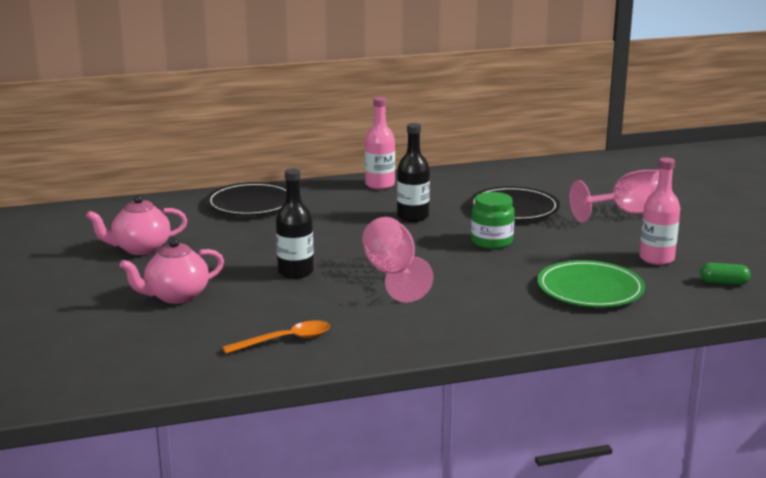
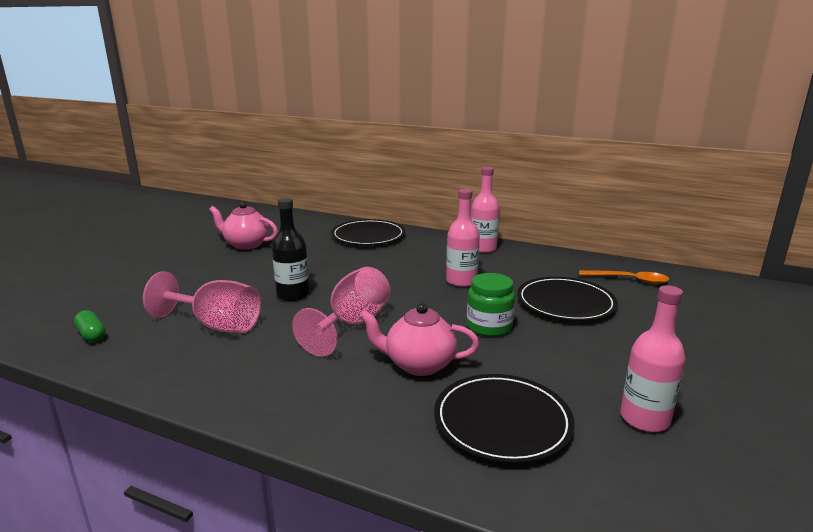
camera: 40 degrees right, 0 degrees up
(176, 296) = (192, 283): pink teapot -> pink teapot (419, 365)
(285, 340) = (171, 348): orange spoon -> orange spoon (629, 280)
(412, 217) = (461, 281): black bottle -> pink bottle
(590, 289) = (502, 421): green plate -> black plate
(628, 213) = (688, 350): pink goblet -> pink goblet (217, 325)
(724, 282) = (699, 498): green capsule -> green capsule (91, 335)

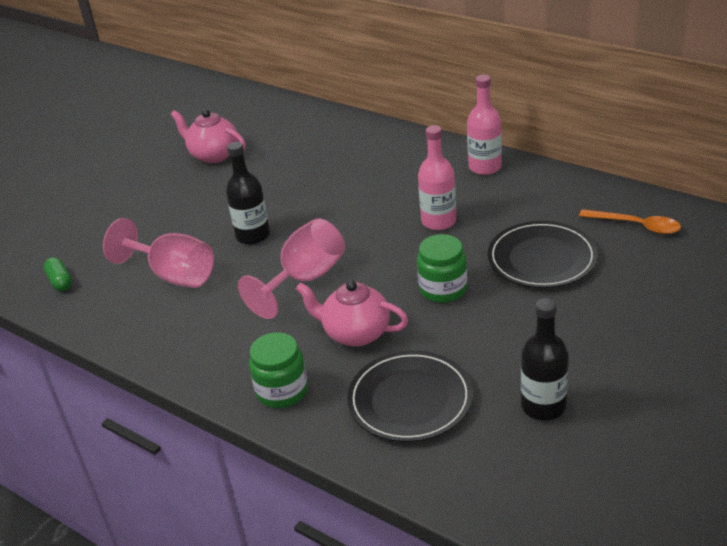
camera: 15 degrees right, 15 degrees up
(356, 421) = (282, 391): none -> green jar
(368, 236) = (355, 142): black plate -> none
(644, 419) = (543, 406): pink bottle -> black bottle

